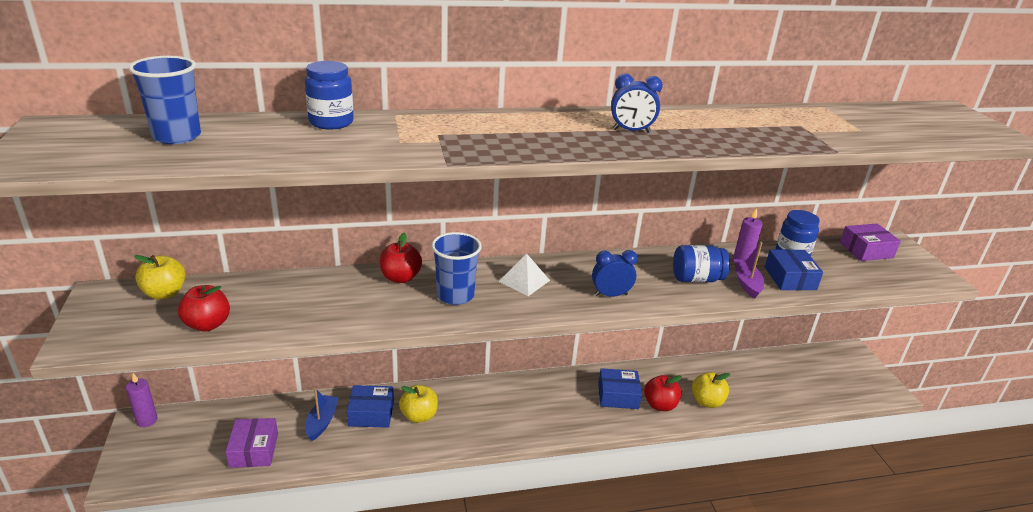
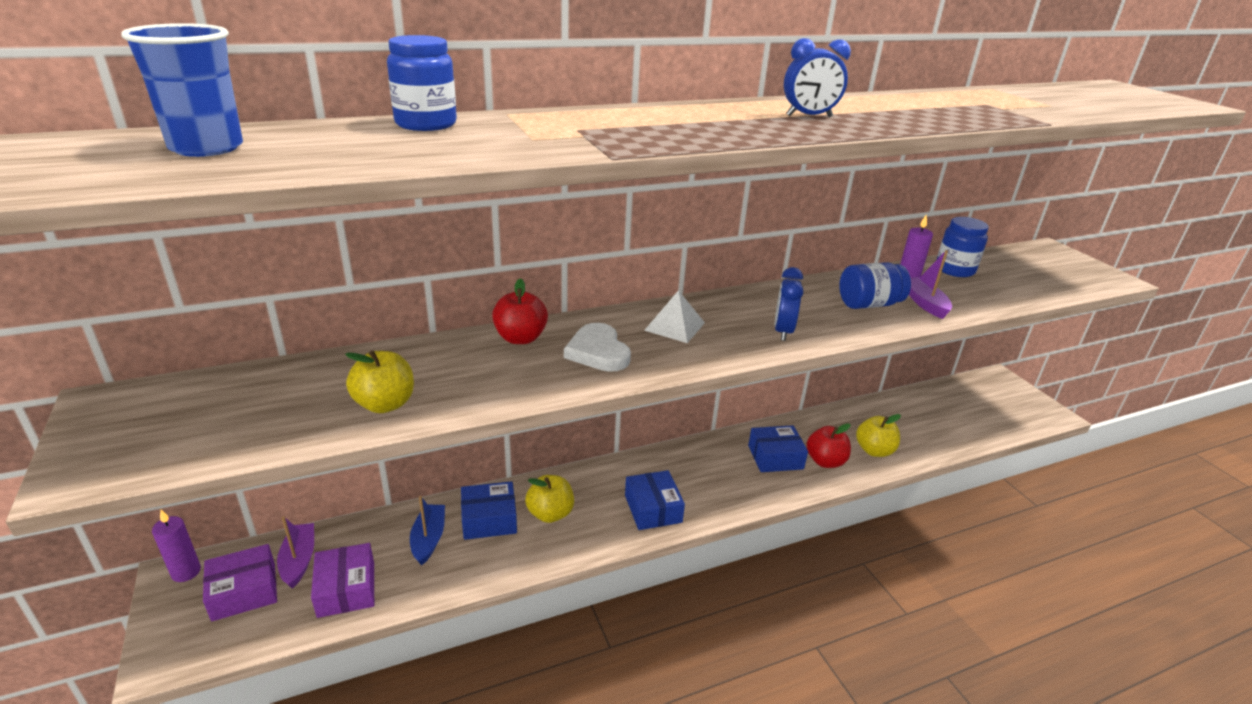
camera: 10 degrees left, 0 degrees up
(165, 293) = (200, 391): yellow apple -> yellow apple (385, 404)
(207, 324) = (275, 424): red apple -> none
(225, 424) = (299, 560): none -> purple boat
(455, 295) = (598, 352): blue cup -> white heart
(610, 295) = (783, 331): blue clock -> blue clock turned 60 degrees counterclockwise
(790, 278) = (967, 294): blue box -> blue box (653, 509)
(866, 250) = (1026, 258): purple box -> purple box (244, 591)

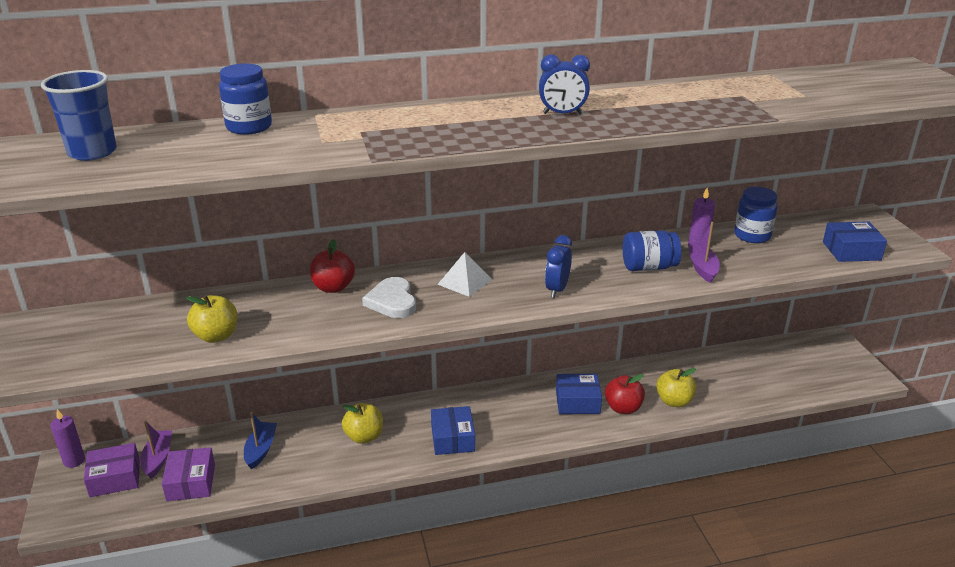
camera: 10 degrees right, 0 degrees up
(489, 519) = (312, 438): blue box -> blue box (851, 251)

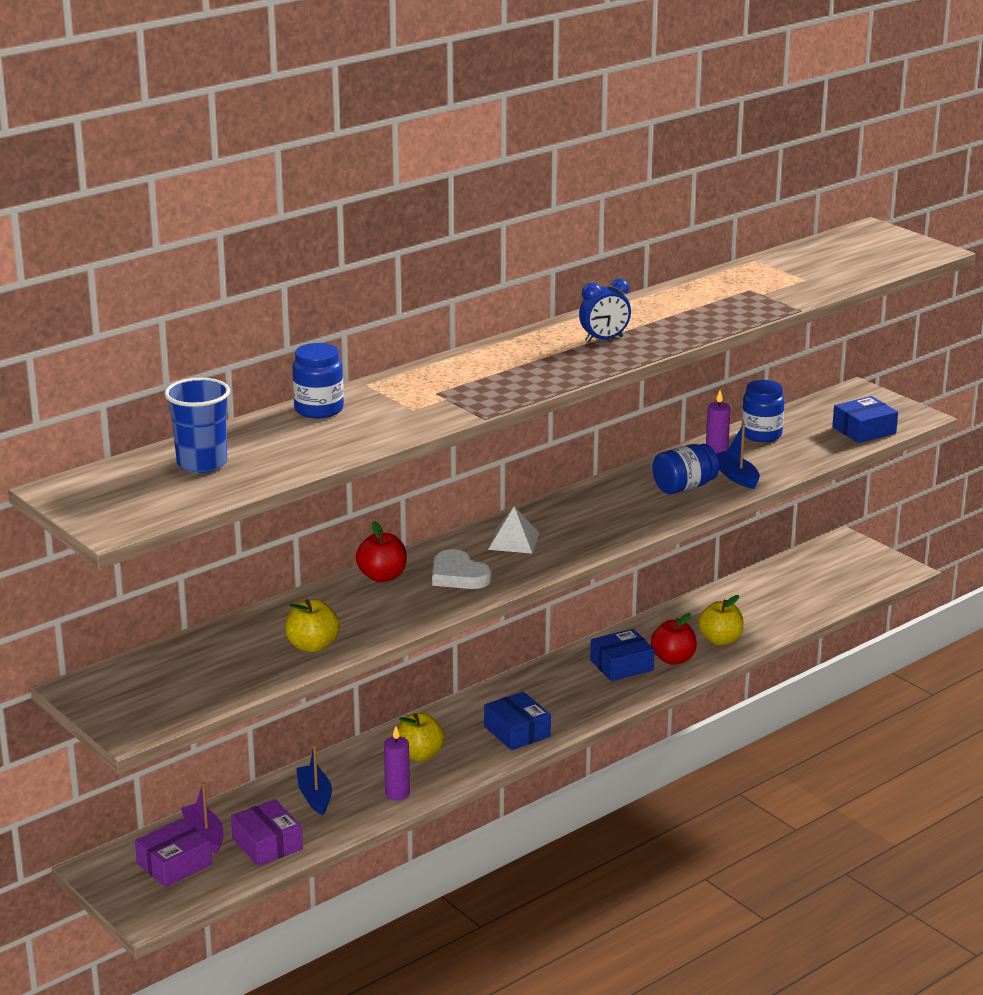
camera: 25 degrees left, 5 degrees down
(74, 461) = (105, 863): purple candle -> purple candle (397, 794)
(557, 289) = (613, 527): blue clock -> none
(702, 268) = (736, 476): purple boat -> blue boat

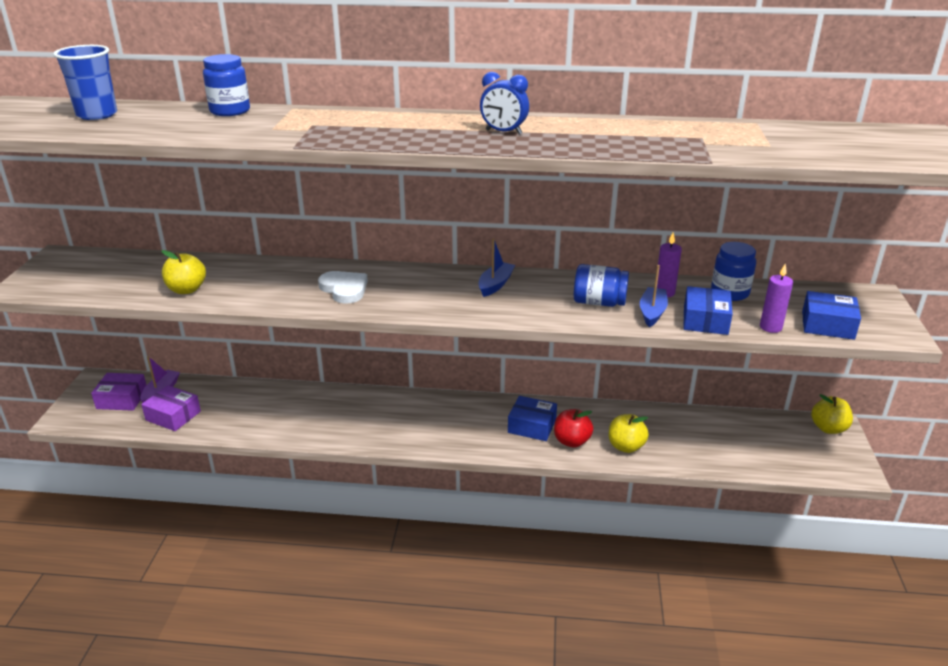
camera: 45 degrees right, 5 degrees up
(267, 844) = (173, 416): purple box -> purple box turned 75 degrees counterclockwise
(315, 796) = (240, 403): blue boat -> blue boat (495, 285)
(382, 577) = (306, 270): red apple -> none
(397, 794) = (276, 428): purple candle -> purple candle (770, 327)
(419, 755) = (327, 412): yellow apple -> yellow apple (828, 428)
(458, 575) = (344, 289): white heart -> white heart turned 135 degrees clockwise
(513, 541) = (418, 284): white pyramid -> none
(517, 731) = (400, 431): blue box -> blue box (705, 320)

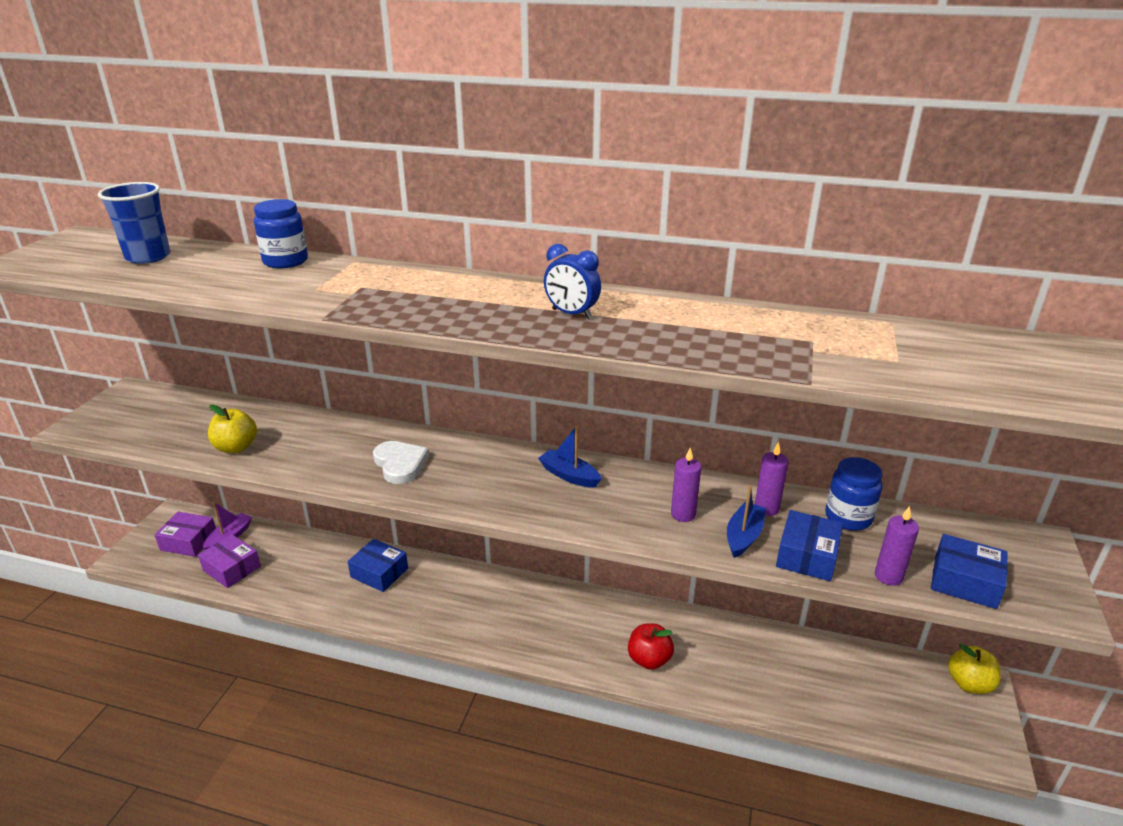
camera: 10 degrees right, 0 degrees up
(495, 285) = (569, 475): blue boat -> blue boat turned 90 degrees counterclockwise
(532, 426) = (608, 632): blue box -> blue box (379, 573)
(599, 302) = (683, 514): blue jar -> purple candle
(626, 446) = (711, 675): yellow apple -> none

